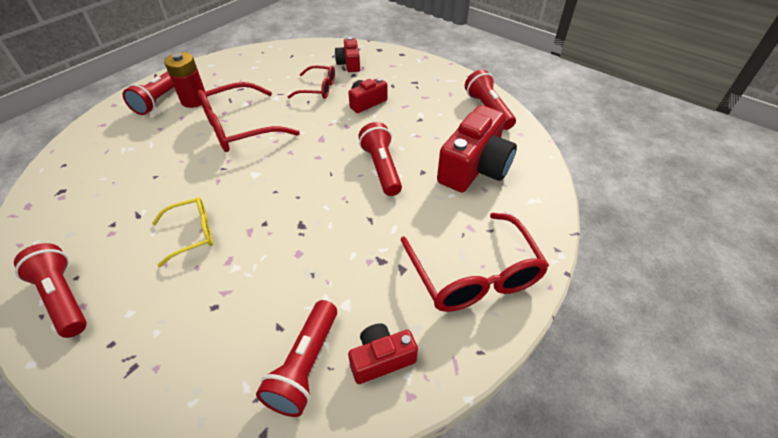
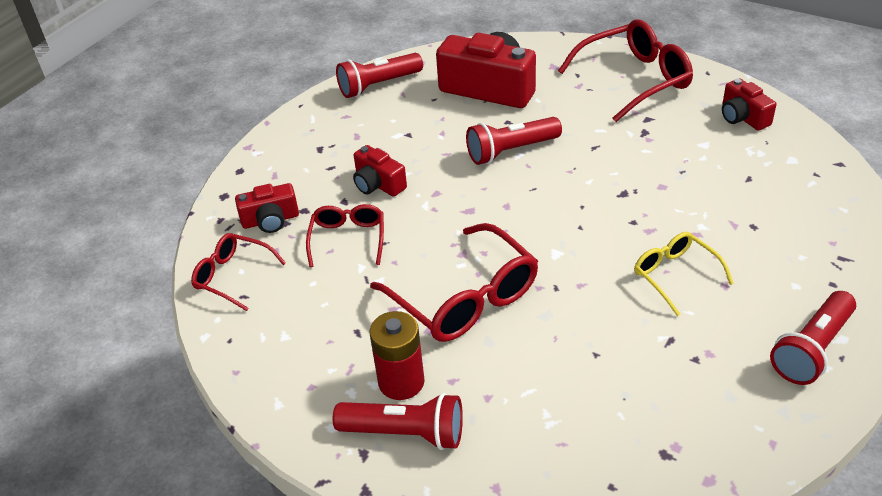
camera: 95 degrees left, 5 degrees down
(305, 366) = (773, 155): red flashlight -> none
(308, 52) = (232, 276): none -> red glasses

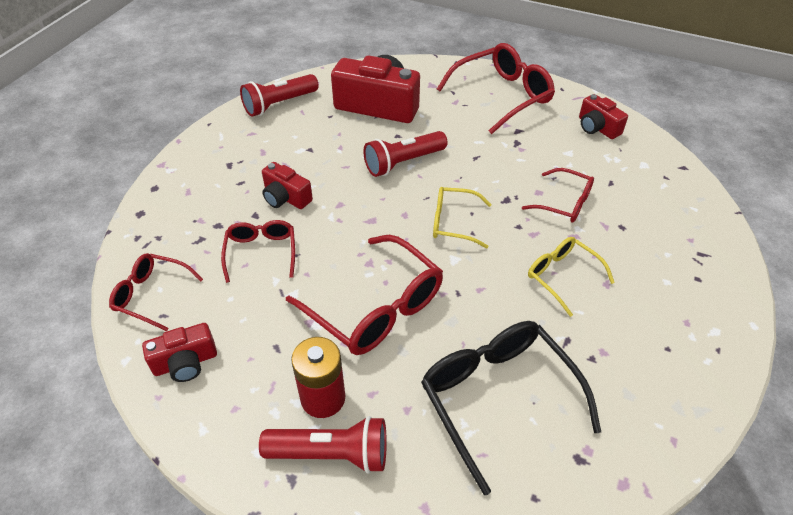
camera: 10 degrees left, 5 degrees up
(270, 220) = (186, 236): red camera -> red camera (185, 362)
(559, 215) = (453, 222): none -> yellow glasses
(585, 391) = (497, 397): none -> black glasses
(690, 199) = (564, 203): none -> red glasses
(812, 349) = (692, 343): red flashlight -> none

